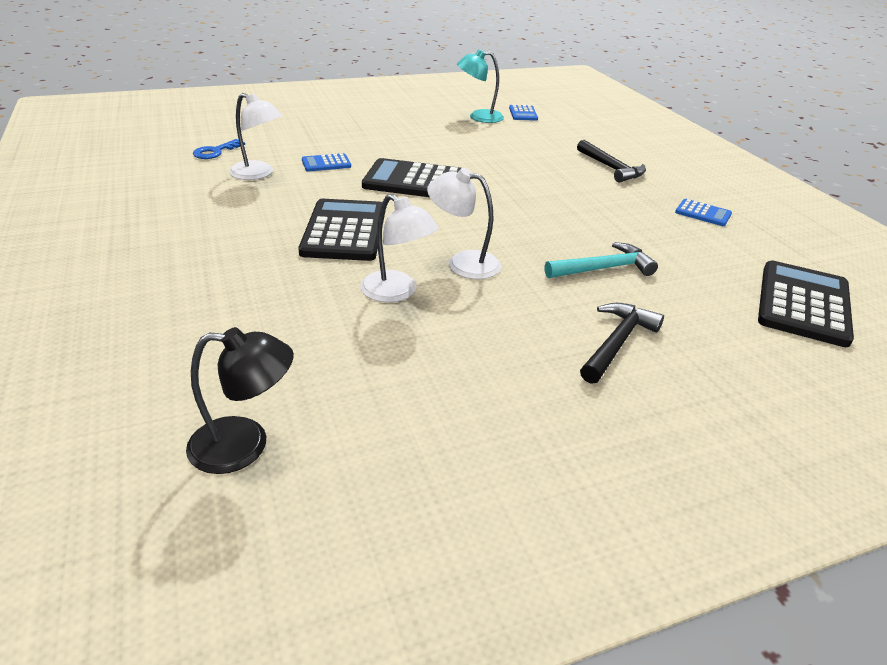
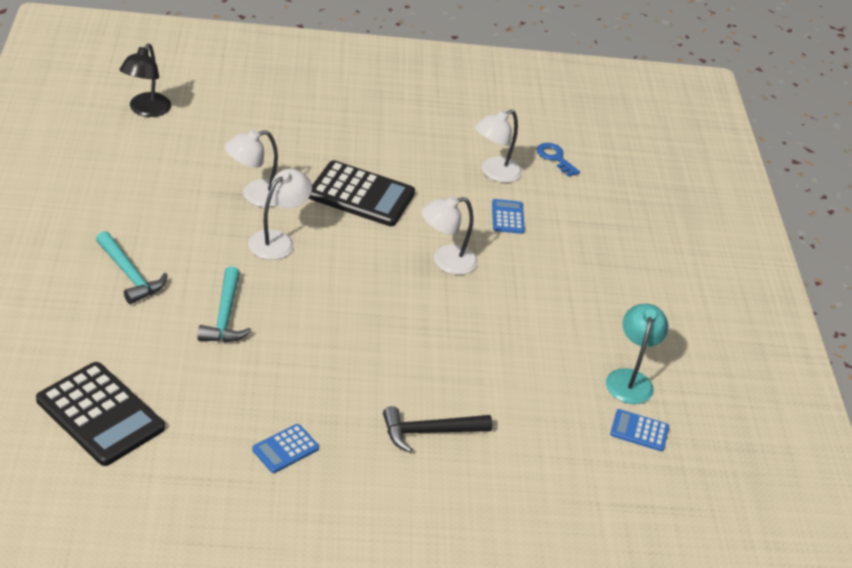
camera: 105 degrees right, 5 degrees up
(414, 181) = (446, 262): black calculator -> white lamp
(617, 343) = (130, 275): black hammer -> turquoise hammer

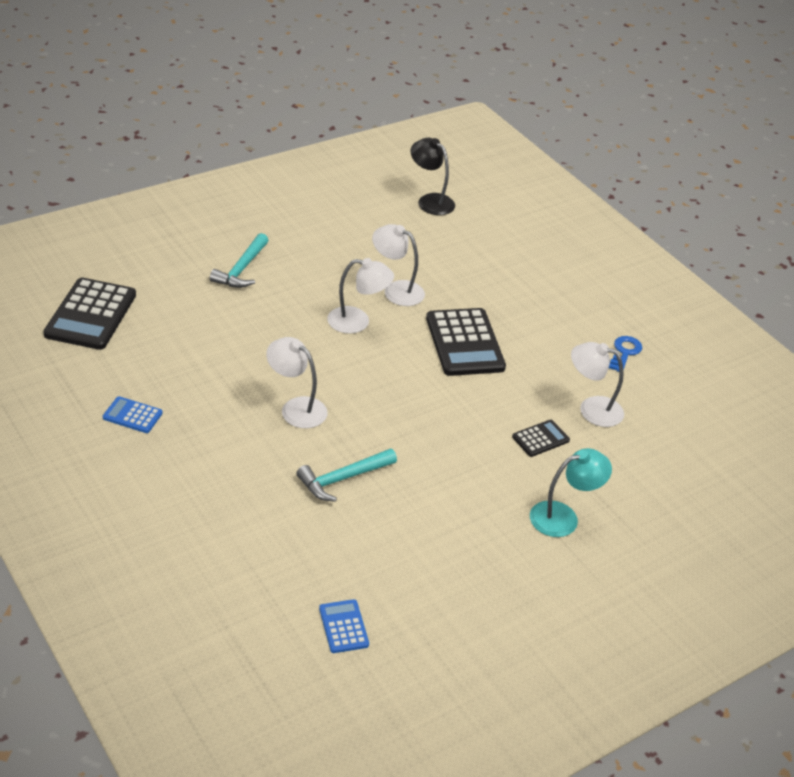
camera: 60 degrees right, 0 degrees up
(146, 110) = (430, 201): black lamp -> black lamp turned 60 degrees clockwise
(225, 316) = (245, 330): turquoise hammer -> turquoise hammer (343, 479)
(429, 432) = (220, 487): black hammer -> none
(446, 262) = (436, 422): white lamp -> white lamp (296, 408)
(507, 217) = (540, 439): blue calculator -> black calculator
(555, 158) = (665, 440): blue key -> blue key (624, 352)
(630, 379) = (407, 597): turquoise lamp -> turquoise lamp (563, 517)

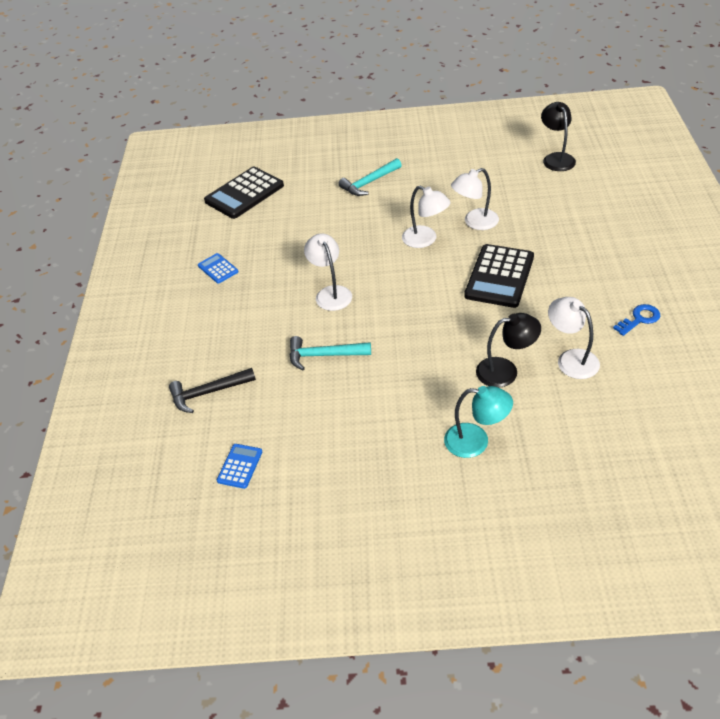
camera: 40 degrees right, 5 degrees up
(241, 561) = (208, 393): none -> black hammer
(396, 290) = (475, 222): white lamp -> white lamp turned 90 degrees counterclockwise
(540, 439) = (505, 371): black calculator -> black lamp

